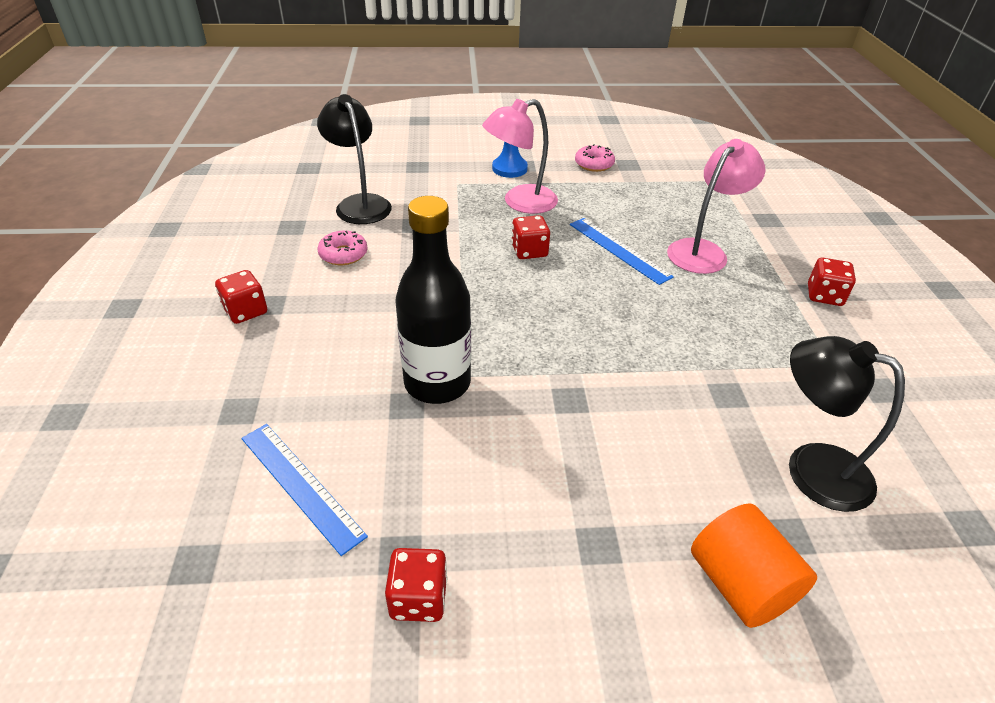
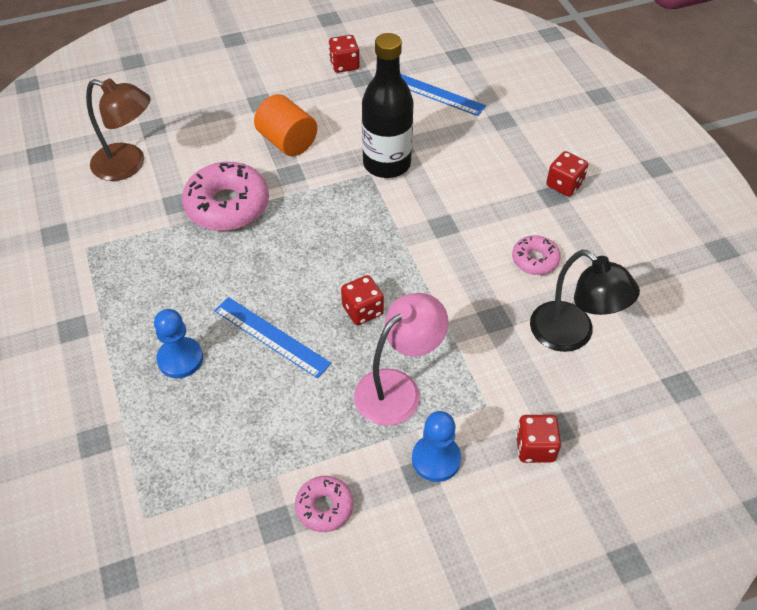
camera: 165 degrees right, 10 degrees up
(659, 375) = (227, 206): none -> pink donut
(703, 251) = (180, 359): pink lamp -> blue pawn
(740, 584) = (184, 100): orange cylinder -> orange cylinder (287, 142)
(811, 468) = (128, 165): black lamp -> brown lamp
(824, 295) = (66, 324): red dice -> red dice (535, 447)

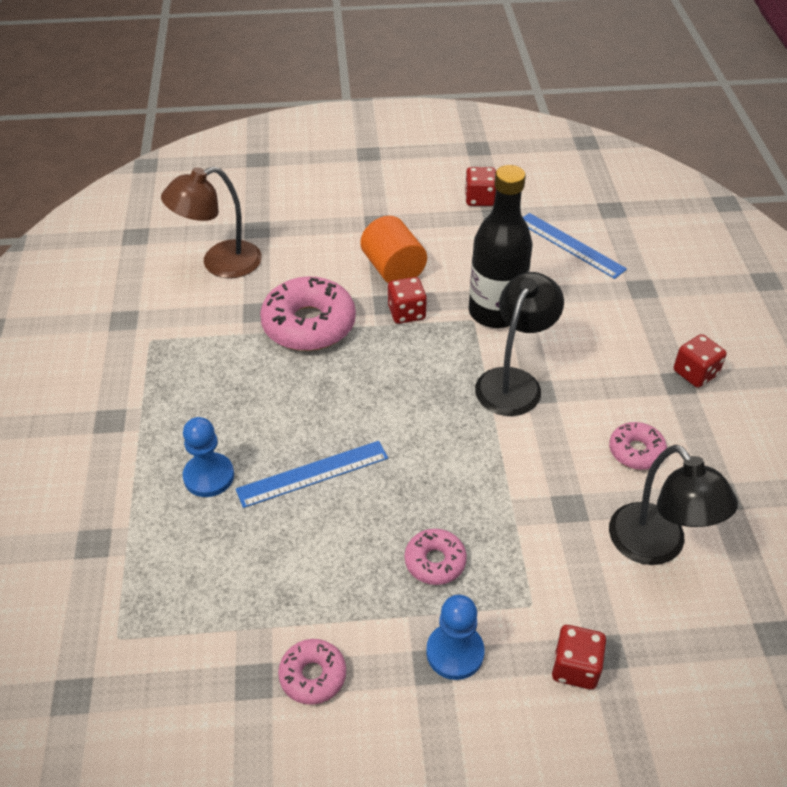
camera: 15 degrees right, 5 degrees down
(128, 165) = (220, 263): brown lamp -> brown lamp turned 120 degrees clockwise
(271, 336) = (312, 473): blue ruler -> blue ruler turned 75 degrees counterclockwise
(362, 310) = (421, 466): red dice -> red dice (406, 313)
(398, 388) = (435, 562): pink lamp -> pink donut
(419, 221) = (513, 382): none -> black lamp

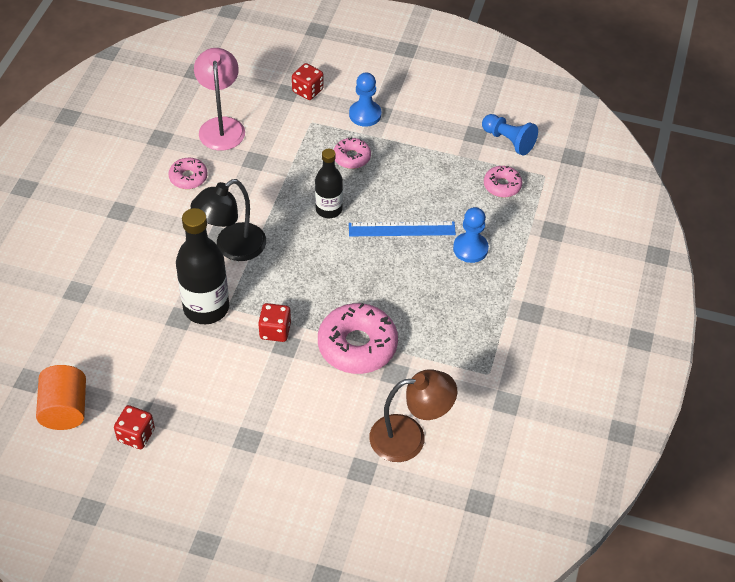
camera: 160 degrees left, 5 degrees up
(192, 688) = (508, 141): none -> blue pawn
(313, 676) = (443, 127): pink donut -> pink donut (502, 185)
(393, 269) = (262, 378): orange cylinder -> orange cylinder (65, 409)
(424, 469) = (329, 209): none -> black bottle
(570, 245) = (97, 352): blue ruler -> none
(656, 547) = (221, 126): black lamp -> pink lamp
(695, 373) = (103, 213): red dice -> none

